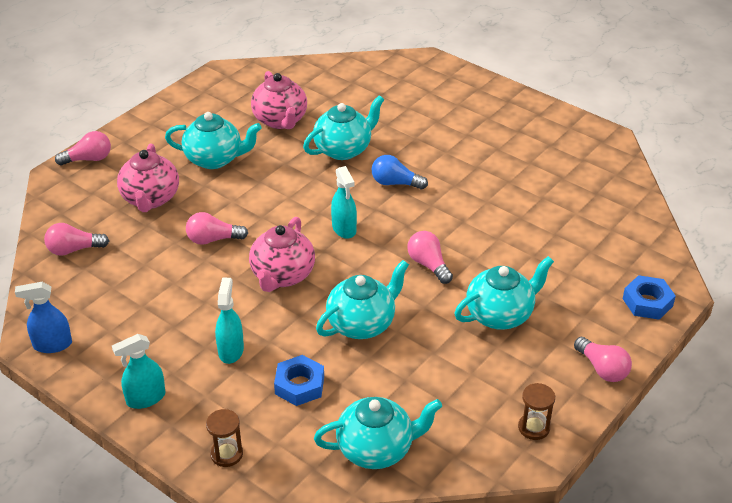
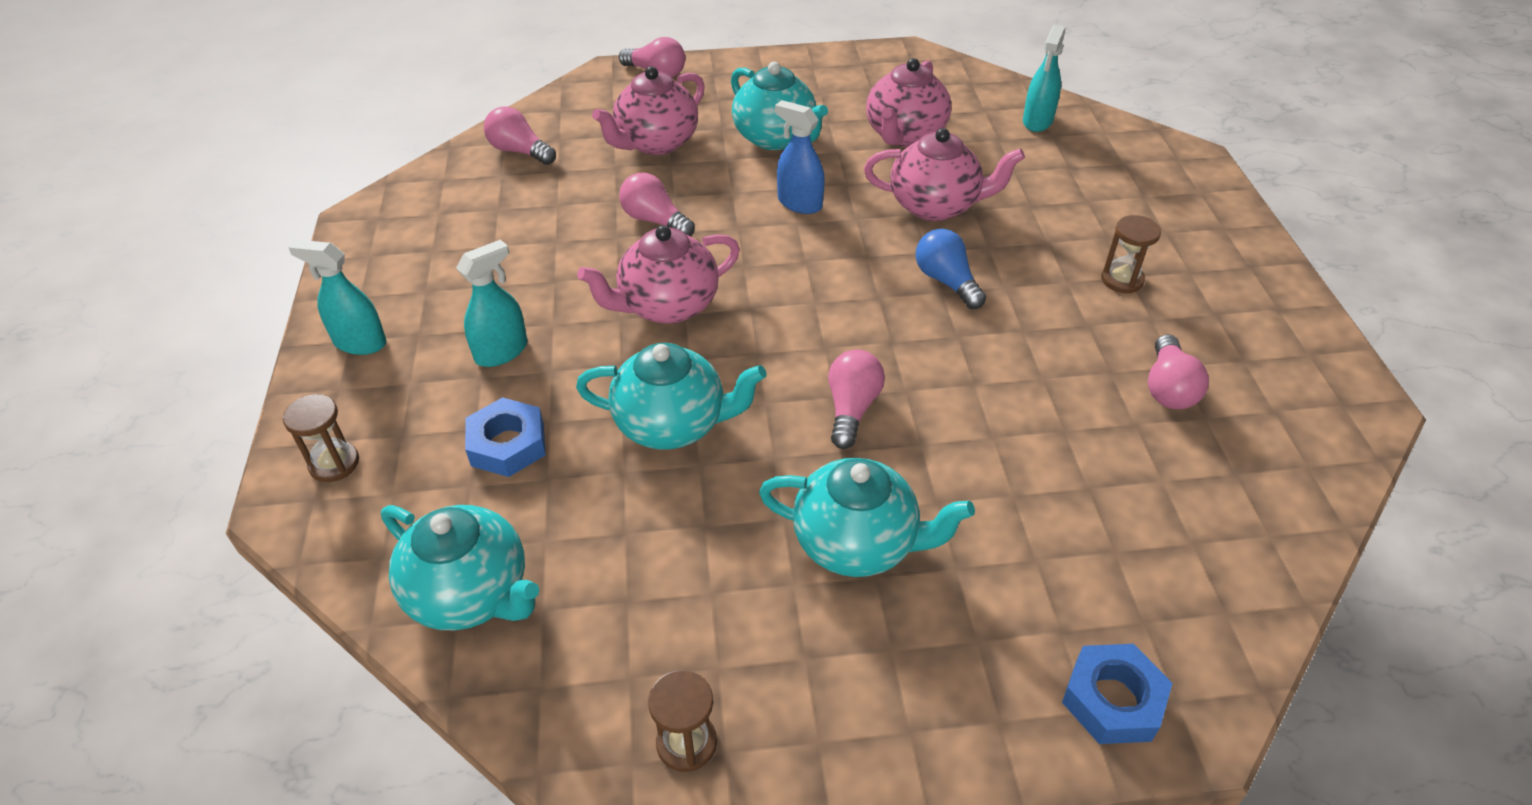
camera: 45 degrees right, 5 degrees up
(52, 345) = (371, 230): blue spray bottle -> blue spray bottle (799, 203)
(344, 149) = (935, 206): turquoise teapot -> pink teapot
(344, 229) = (809, 297): turquoise spray bottle -> turquoise spray bottle (1037, 121)
(466, 137) = (1122, 280): none -> brown hourglass
(602, 368) = (901, 743): pink light bulb -> pink light bulb (1168, 388)

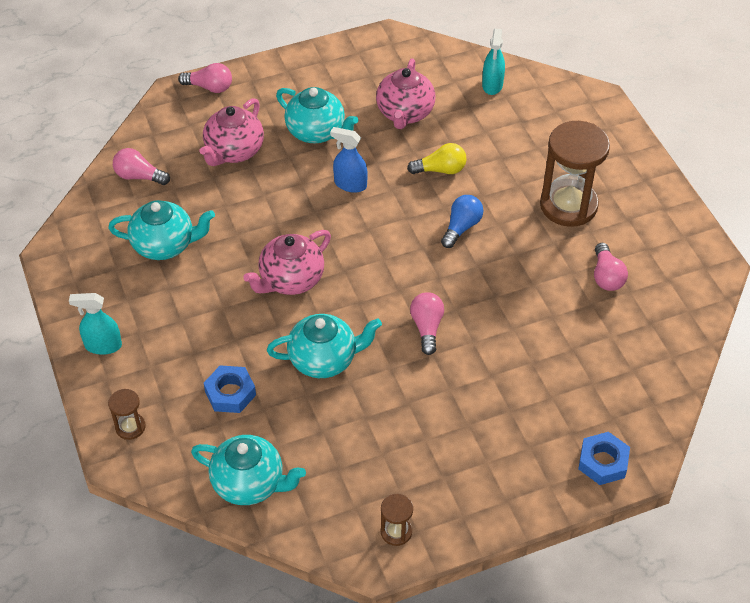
camera: 15 degrees left, 5 degrees up
(502, 351) = (198, 333): turquoise spray bottle -> none
(655, 220) = (258, 216): pink light bulb -> none
(857, 543) = (453, 409): turquoise teapot -> turquoise teapot (165, 245)
(935, 206) = (440, 170): pink teapot -> yellow light bulb
(946, 281) = (461, 227): blue light bulb -> blue light bulb turned 75 degrees clockwise
(1122, 280) = (568, 205): brown hourglass -> brown hourglass, size x2.18

